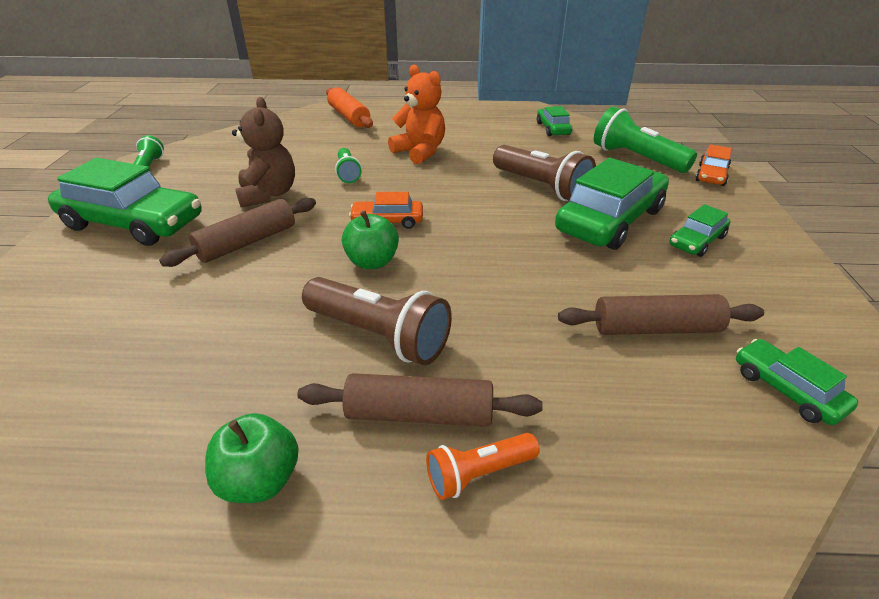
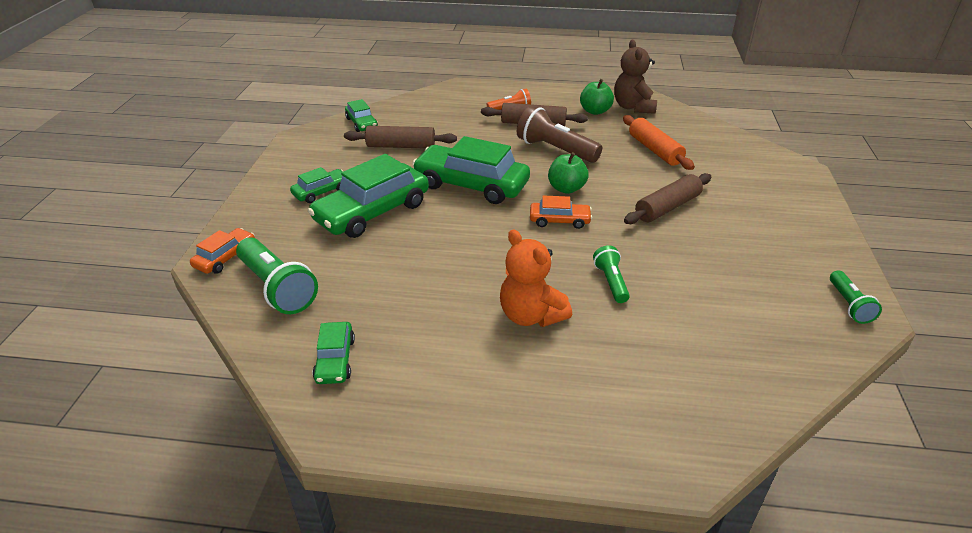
camera: 175 degrees left, 0 degrees up
(133, 223) = (779, 229): green car -> green car (471, 185)
(268, 194) = (681, 256): brown teddy bear -> brown teddy bear (633, 107)
(349, 116) = (649, 420): orange rolling pin -> orange rolling pin (655, 150)
(541, 187) = (410, 251): brown flashlight -> none

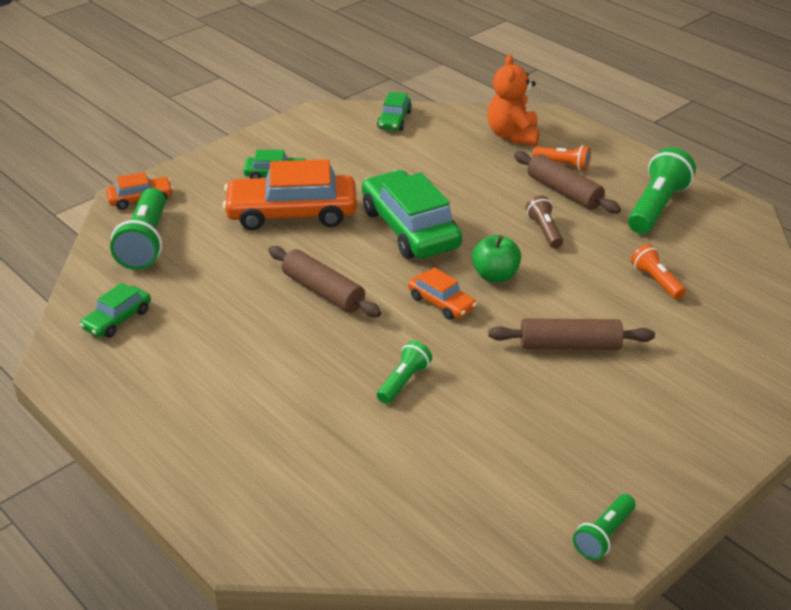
camera: 40 degrees right, 0 degrees up
(372, 212) = (292, 213): green car -> orange car
(401, 146) = (398, 160): brown rolling pin -> brown rolling pin (323, 291)
(531, 315) = (296, 369): orange teddy bear -> orange teddy bear (513, 135)
(555, 150) = (544, 231): brown flashlight -> brown flashlight, size x0.56
(595, 111) = (657, 207): green apple -> green flashlight
(633, 107) = (711, 221): brown teddy bear -> none
(655, 150) = (656, 281): orange rolling pin -> orange flashlight

